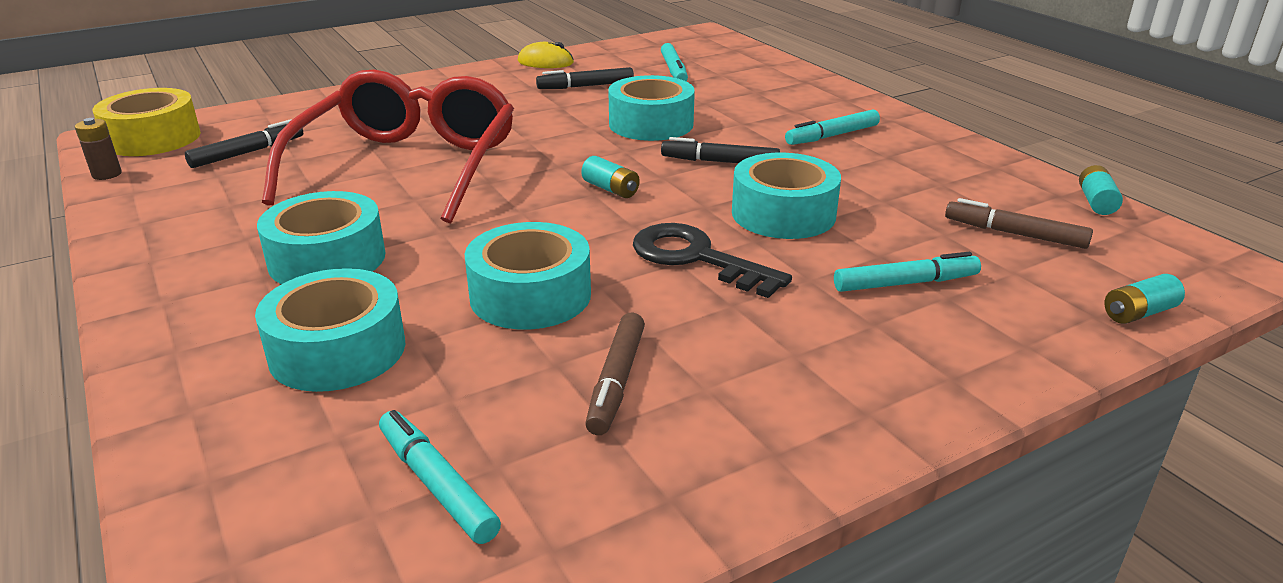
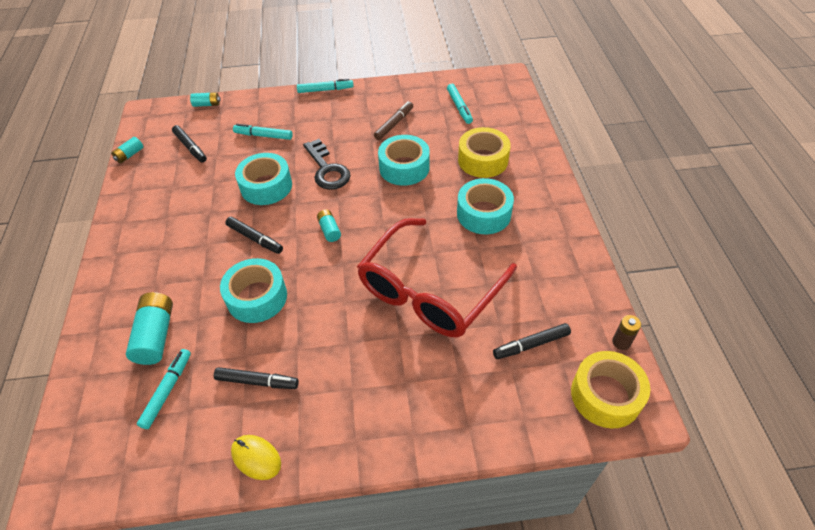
camera: 155 degrees left, 20 degrees up
(337, 350) = (483, 160): turquoise tape -> yellow tape
(735, 88) = (156, 335): none -> turquoise battery
(832, 136) = (169, 246): turquoise marker -> turquoise marker (325, 90)
(1014, 234) = (190, 147): brown marker -> black marker

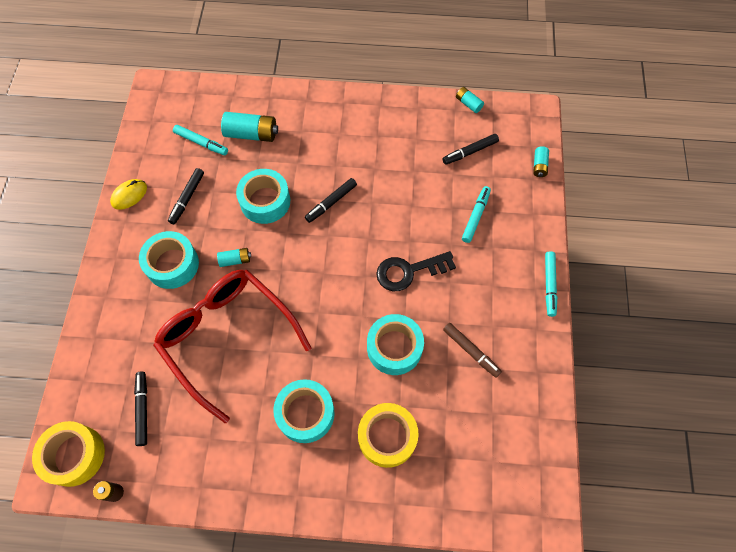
camera: 100 degrees right, 15 degrees up
(266, 186) = (397, 215): turquoise tape -> turquoise tape (172, 264)
(329, 230) = (324, 264): turquoise battery -> turquoise battery (235, 260)
(459, 107) = (490, 436): turquoise marker -> none

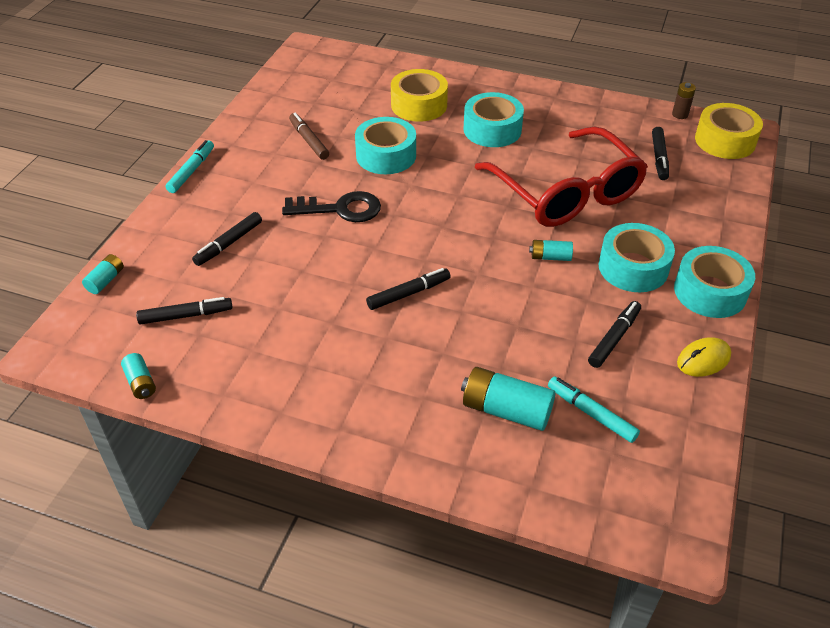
camera: 165 degrees left, 20 degrees down
(265, 201) = (500, 313): turquoise tape -> turquoise tape (710, 292)
(475, 216) = (229, 243): turquoise marker -> black marker

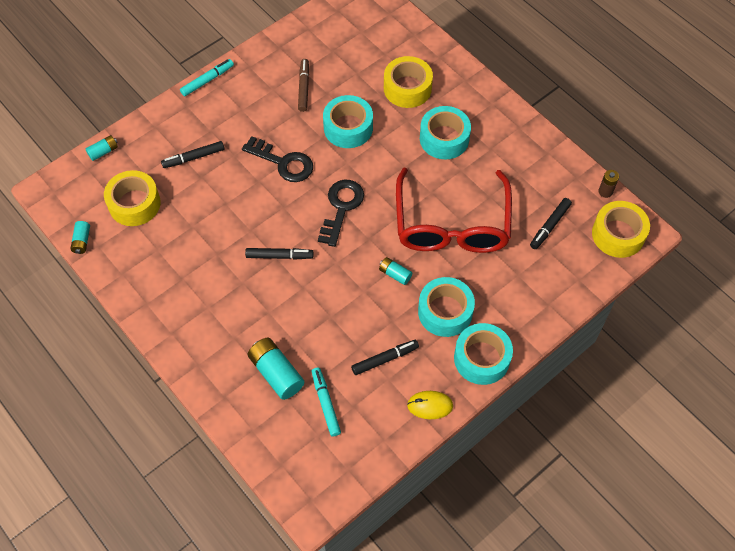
camera: 30 degrees right, 15 degrees up
(186, 315) = (134, 204): black marker -> yellow tape
(439, 223) = (341, 207): none -> black key

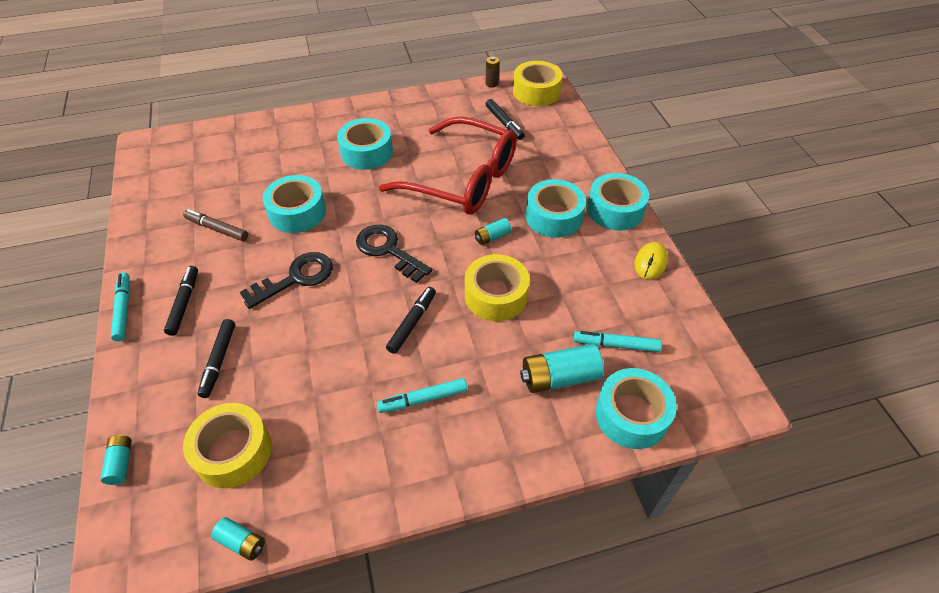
camera: 65 degrees left, 10 degrees down
(218, 292) = (423, 399): none -> turquoise marker
(265, 433) = (631, 415): none -> turquoise tape
(385, 359) = (584, 278): black marker -> black marker (184, 303)
(407, 88) = (290, 156): yellow tape -> yellow tape (496, 295)

